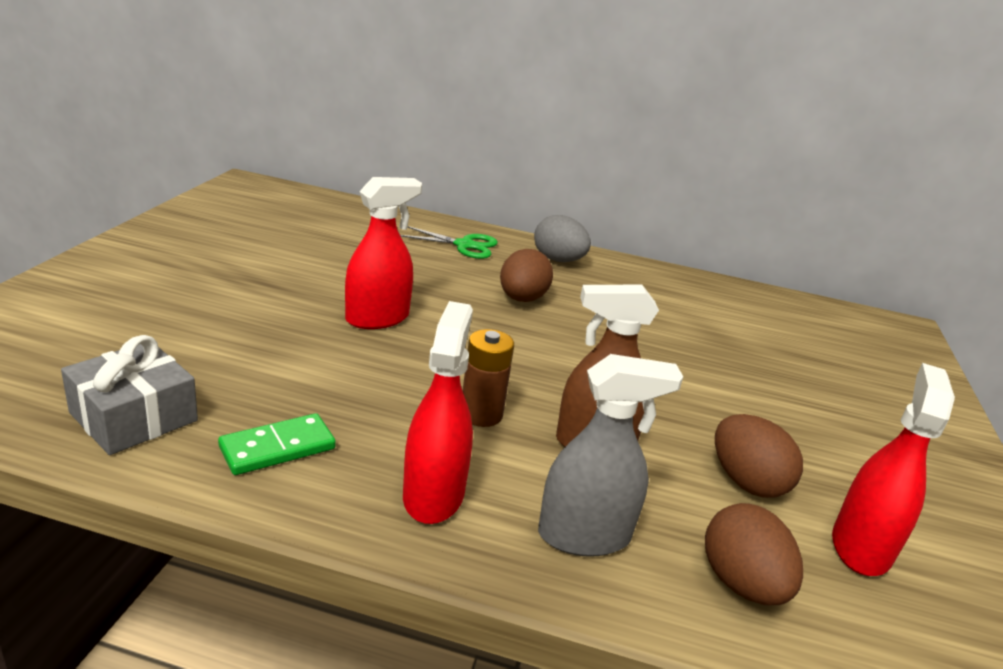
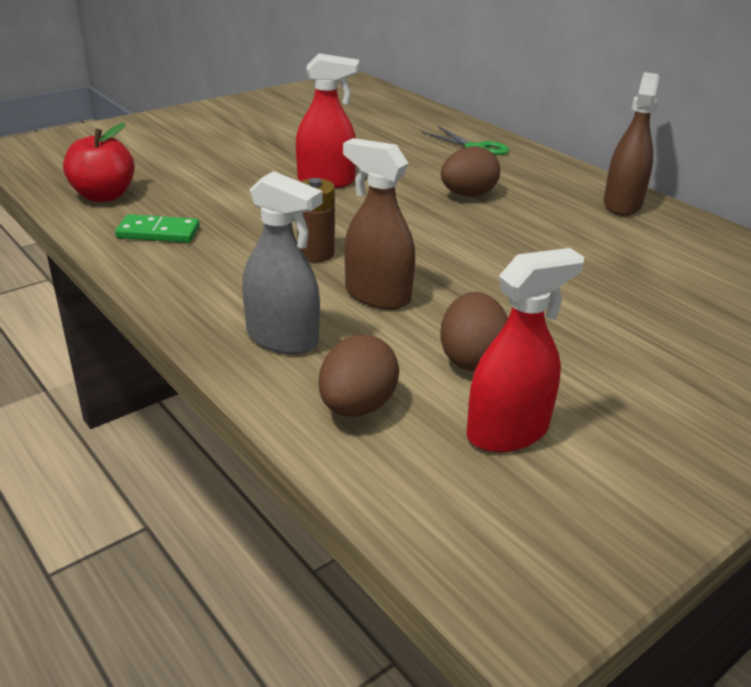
camera: 40 degrees right, 5 degrees up
(134, 417) = (104, 196): grey gift -> red apple
(433, 495) = (216, 284): red spray bottle -> none
(558, 260) = (551, 176): grey egg -> none
(641, 277) = (622, 204): none -> brown spray bottle

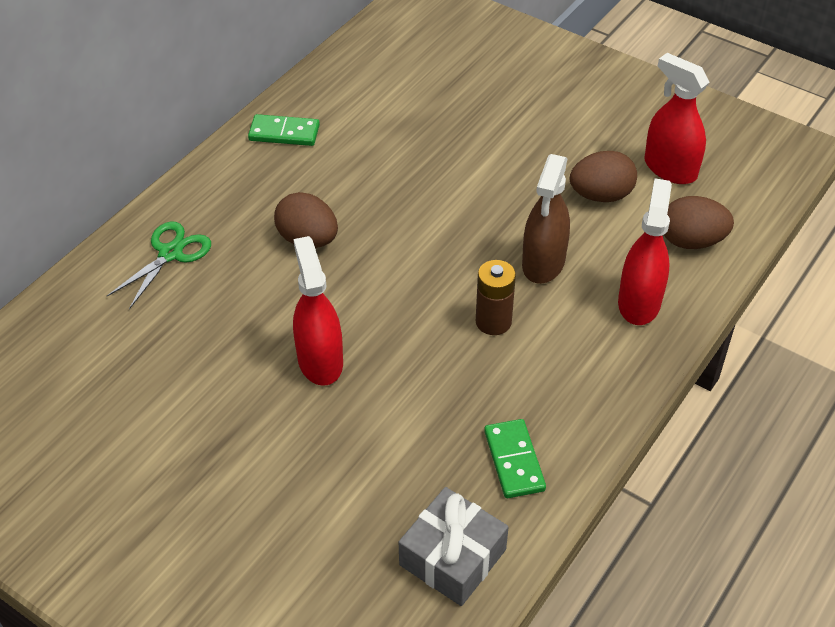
camera: 105 degrees left, 15 degrees up
(104, 196) = (452, 557): red apple -> grey gift
(282, 338) = (639, 302): grey spray bottle -> red spray bottle
(622, 204) = (284, 133): brown spray bottle -> green domino

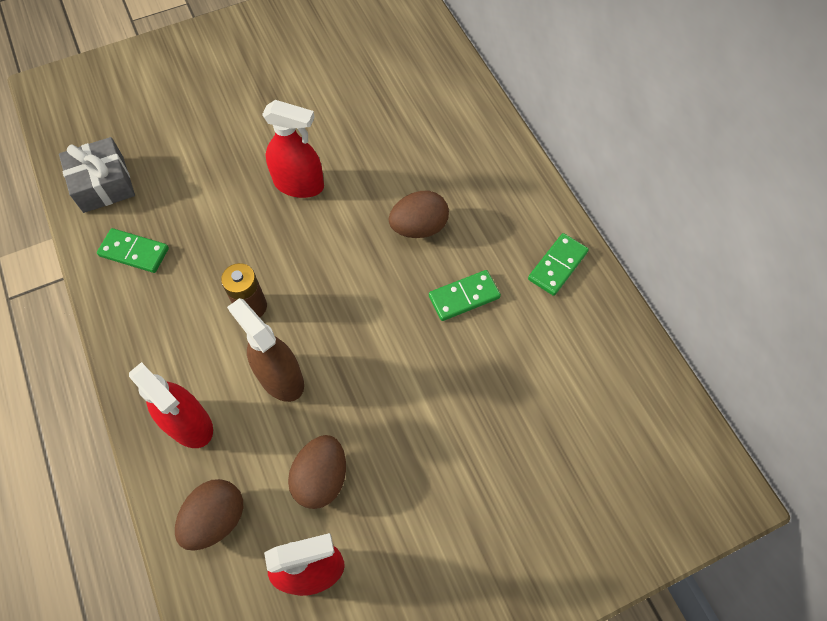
camera: 120 degrees right, 15 degrees up
(170, 253) = (460, 141): green scissors -> none
(363, 179) = (464, 297): none -> green domino

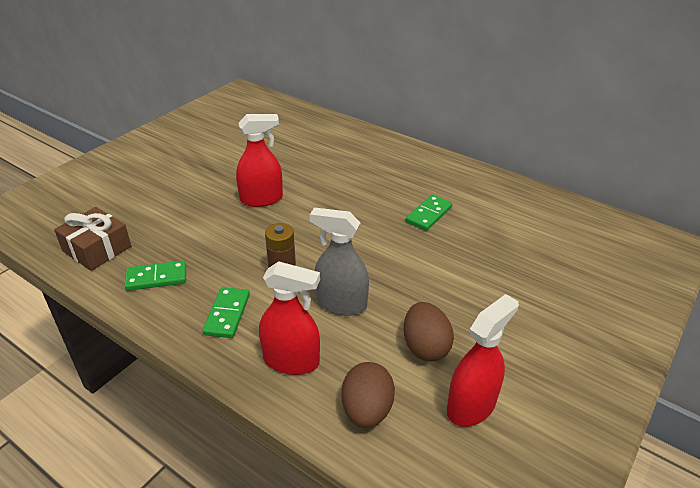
camera: 30 degrees left, 25 degrees down
(103, 184) = (97, 249): grey gift -> brown gift
(280, 377) = (341, 303): brown spray bottle -> grey spray bottle
(419, 227) = (366, 193): brown egg -> none
(557, 266) = (471, 181): green domino -> green domino (227, 314)

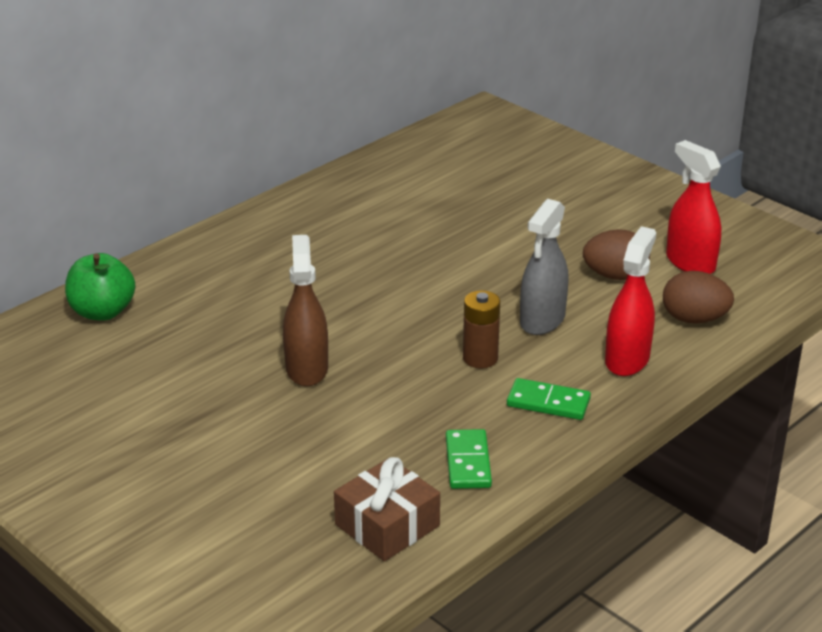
camera: 80 degrees left, 5 degrees down
(261, 199) = (307, 369): red spray bottle -> brown spray bottle
(310, 125) = (102, 312): none -> green apple
(428, 214) = (388, 241): green domino -> none

